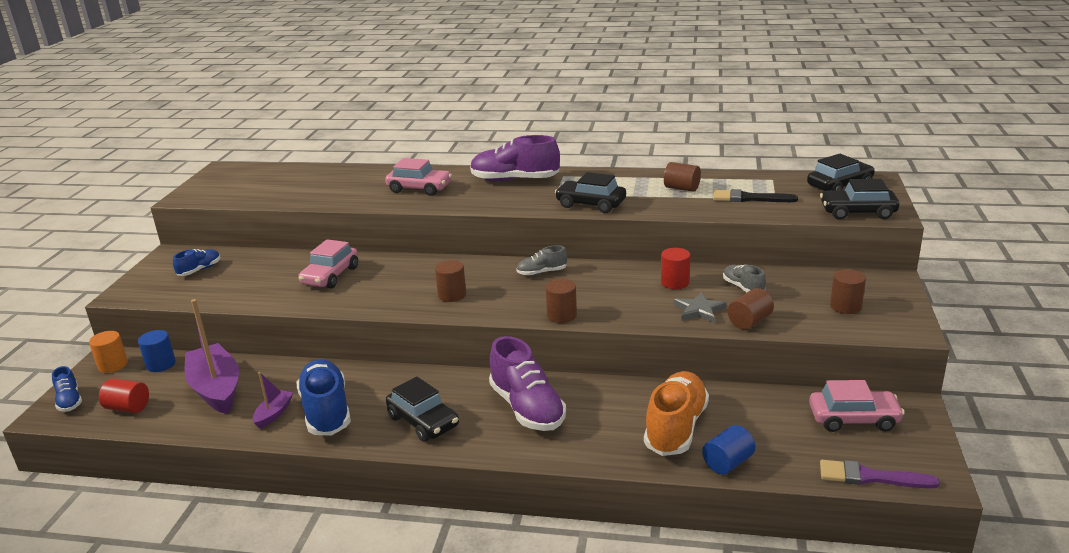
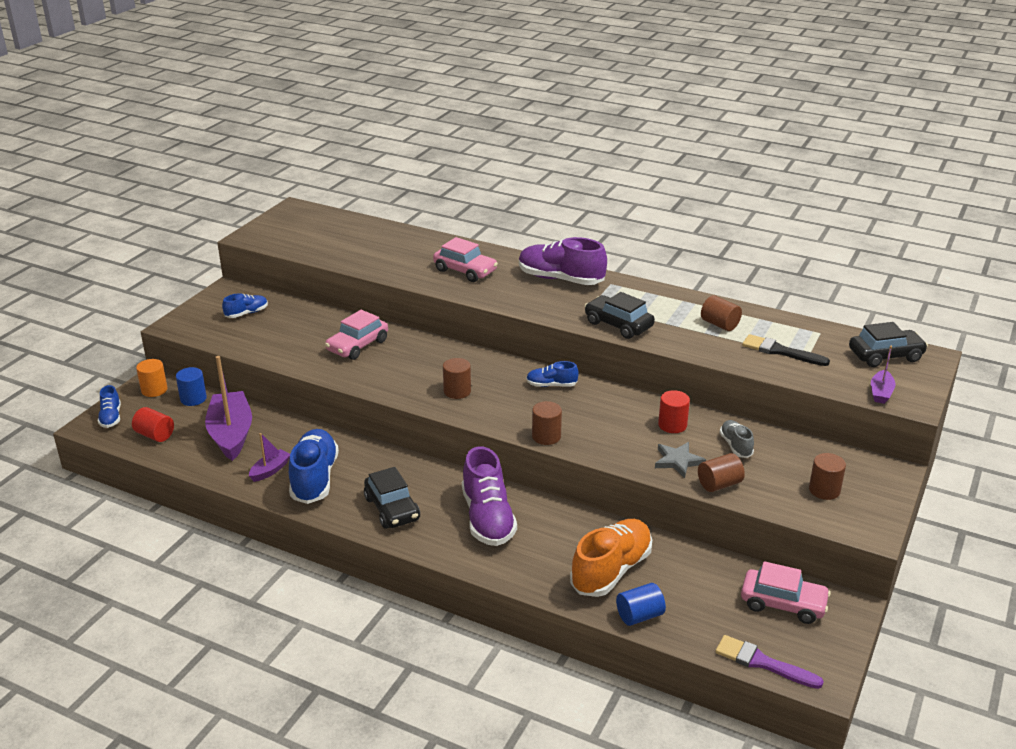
camera: 15 degrees right, 5 degrees up
(542, 272) = (551, 385): grey shoe -> blue shoe
(857, 212) = (881, 393): black car -> purple boat

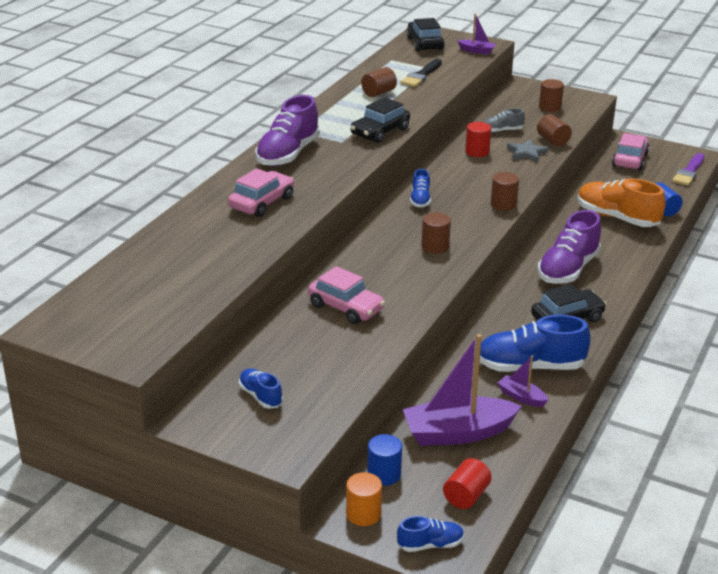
camera: 90 degrees left, 0 degrees up
(488, 518) = (568, 269): purple shoe -> purple shoe turned 135 degrees clockwise

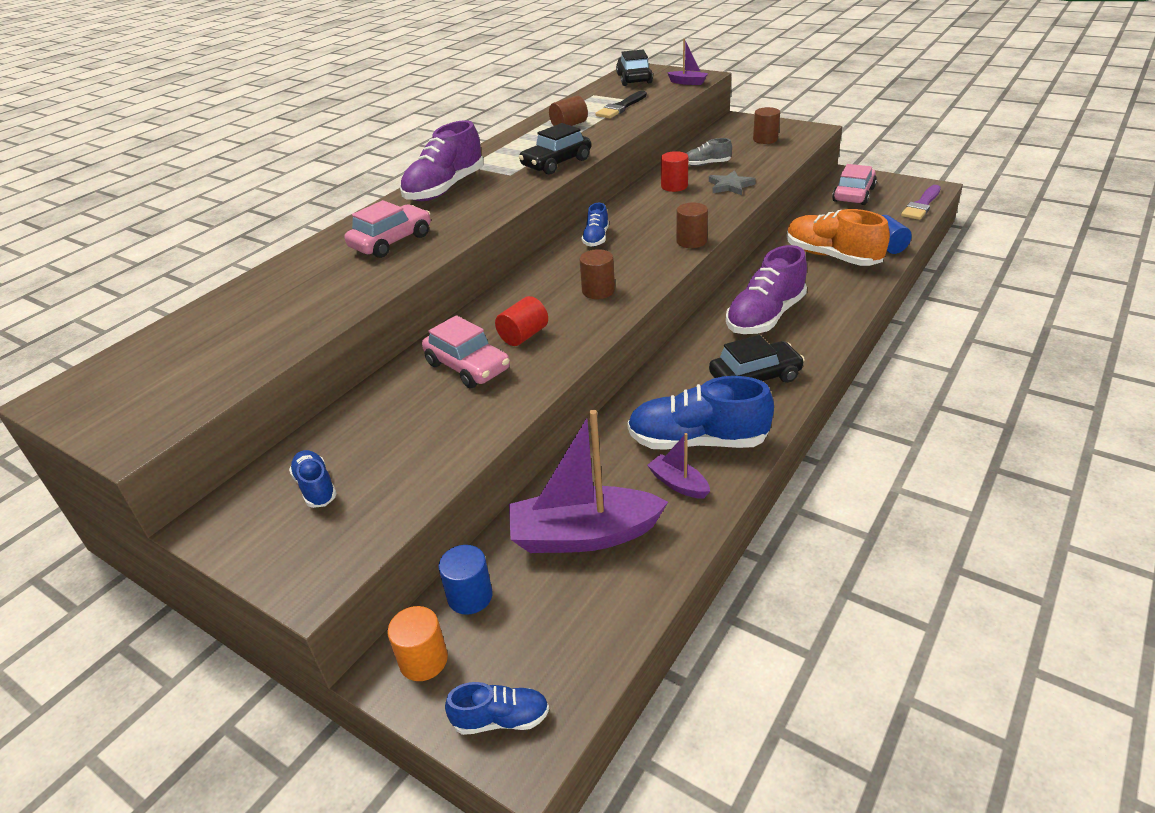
camera: 10 degrees right, 5 degrees up
(466, 496) = (572, 636): red cylinder -> red cylinder (523, 336)
(553, 140) = (762, 172): brown cylinder -> none

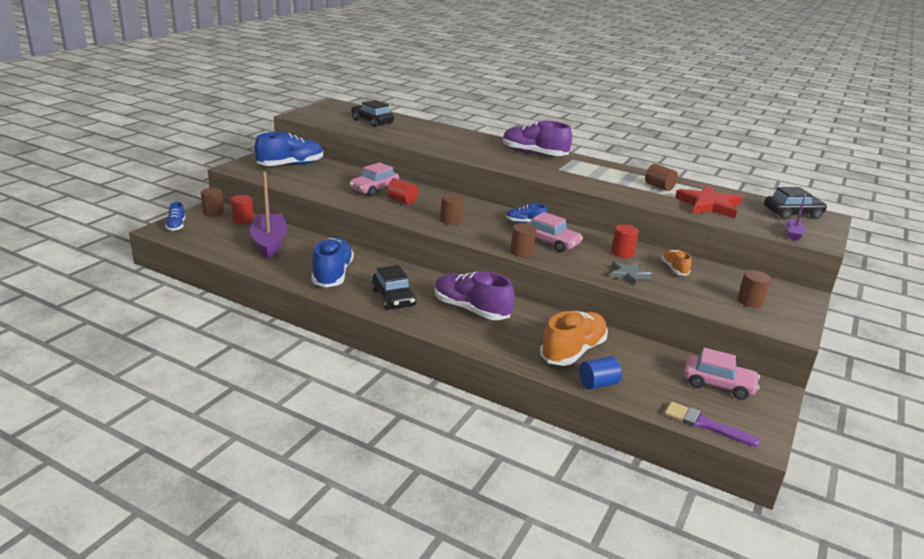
camera: 80 degrees right, 10 degrees down
(316, 487) = (290, 165): blue shoe -> blue shoe, size x1.94
(391, 241) = (461, 144): pink car -> pink car (551, 242)
(423, 660) = (213, 212): orange cylinder -> brown cylinder
(470, 596) = (243, 220): blue cylinder -> red cylinder
(556, 163) = (580, 181): black car -> black car (372, 122)
(621, 107) = (709, 205): black brush -> red star
(678, 484) = (297, 267): purple boat -> none
(706, 164) = (674, 269): grey shoe -> orange shoe

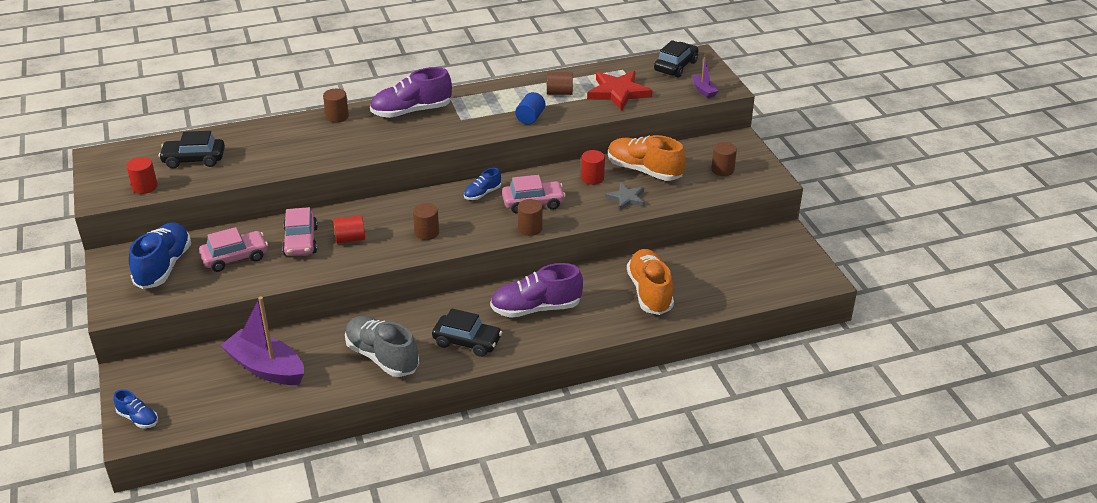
camera: 45 degrees left, 10 degrees up
(213, 212) = (140, 377): brown cylinder -> brown cylinder (337, 116)
(243, 220) = (188, 363): red cylinder -> red cylinder (145, 187)
(332, 274) = (382, 357): blue shoe -> grey shoe
(598, 384) = (699, 307): blue cylinder -> blue cylinder (530, 118)
(674, 269) = (644, 171): orange shoe -> orange shoe, size x1.94
(705, 424) = (787, 289): purple brush -> none
(718, 384) = (756, 252): pink car -> pink car (235, 257)

